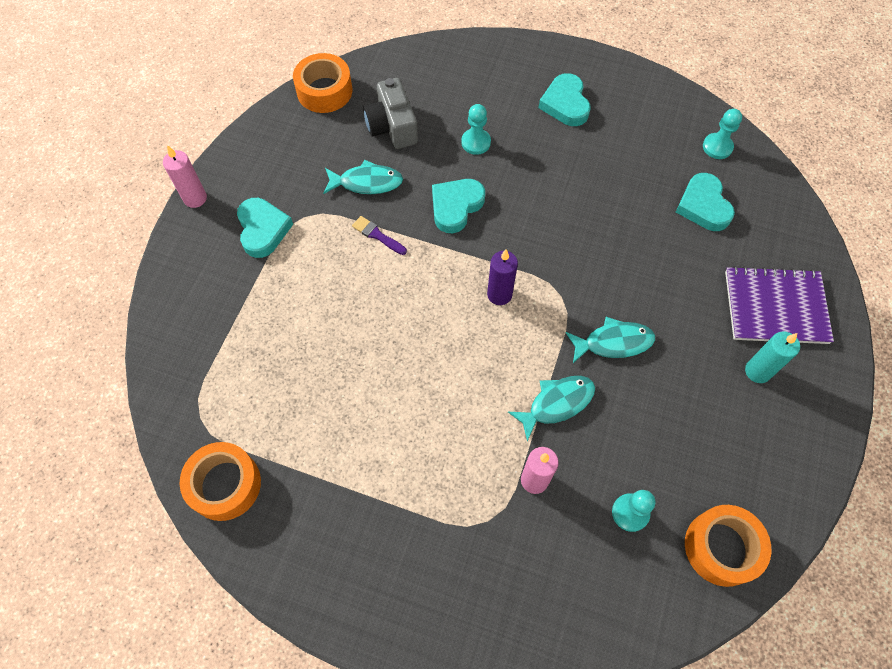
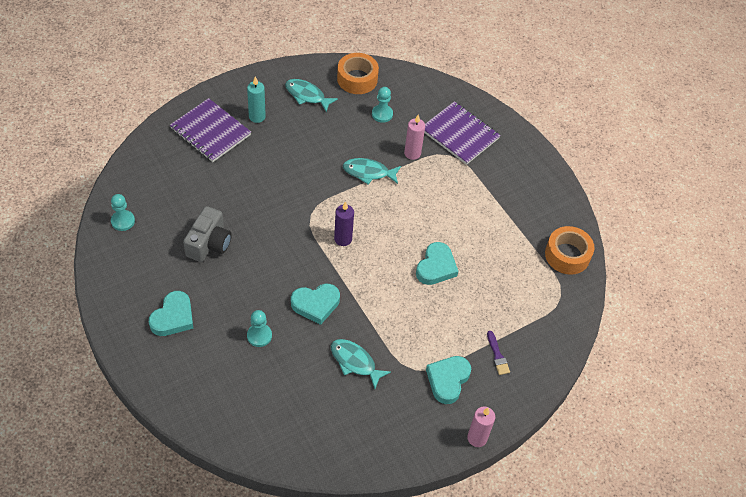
camera: 145 degrees left, 10 degrees down
(324, 91) = (320, 458): orange tape -> none
(377, 235) = (379, 323): purple brush -> purple brush (497, 355)
(392, 127) = (301, 390): grey camera -> grey camera (209, 243)
(504, 571) = (460, 134): none -> purple notebook
(613, 342) = (310, 175): turquoise fish -> turquoise fish (307, 95)
(703, 206) = (177, 199): turquoise heart -> turquoise heart (436, 267)

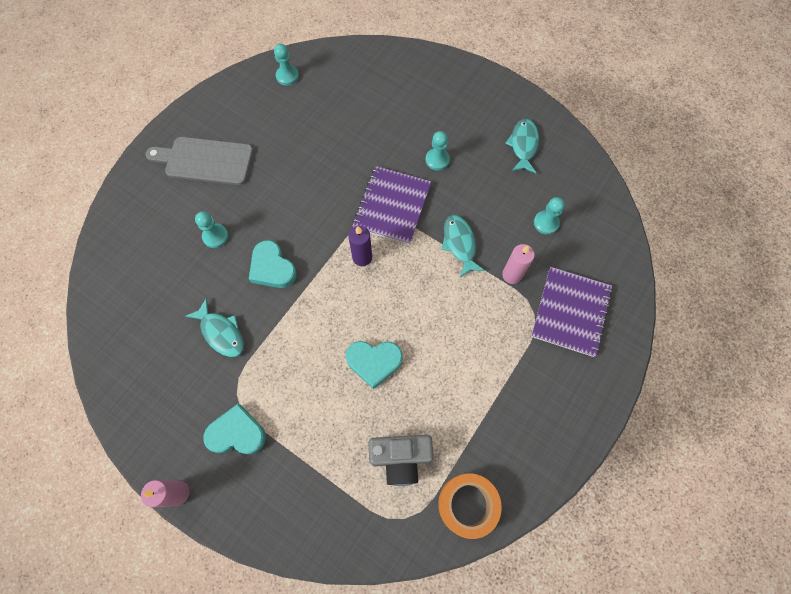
camera: 70 degrees right, 15 degrees up
(173, 317) = (205, 160): turquoise heart -> grey cutting board
(209, 243) = (297, 149): grey camera -> grey camera (400, 458)
(210, 132) = (425, 90): purple notebook -> purple notebook (392, 206)
(257, 117) = (467, 117): turquoise candle -> none
(284, 153) = (437, 160): none -> turquoise pawn
(355, 362) = (221, 333): turquoise fish -> turquoise fish turned 120 degrees clockwise
(357, 79) = (577, 179): orange tape -> none
(497, 355) = (290, 474): purple brush -> none

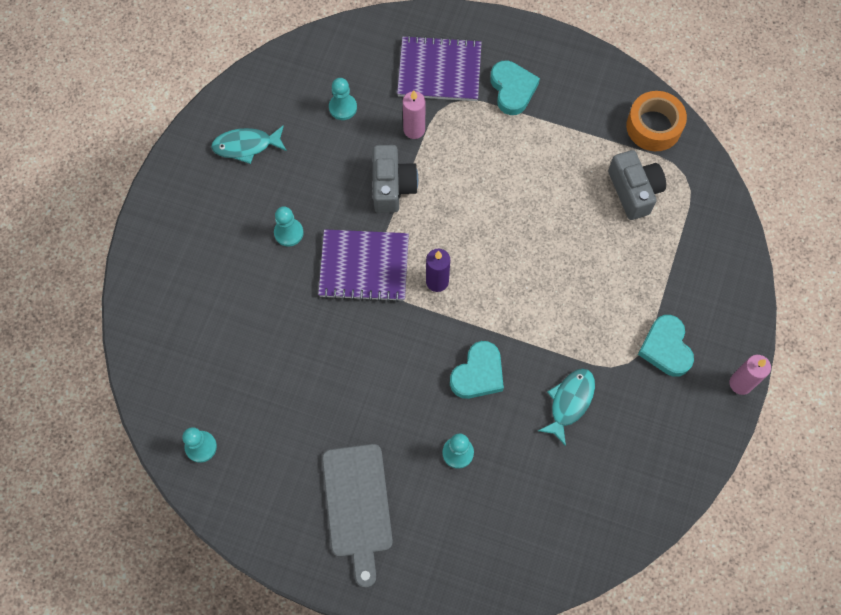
camera: 105 degrees left, 0 degrees up
(374, 362) = (550, 238): turquoise heart -> turquoise heart (512, 89)
(459, 244) = (392, 186): turquoise fish -> grey camera

